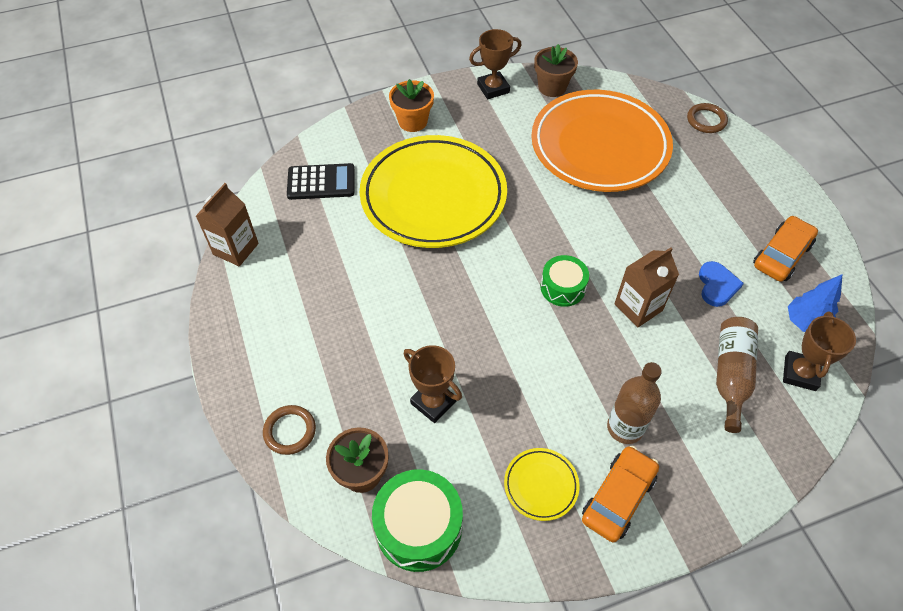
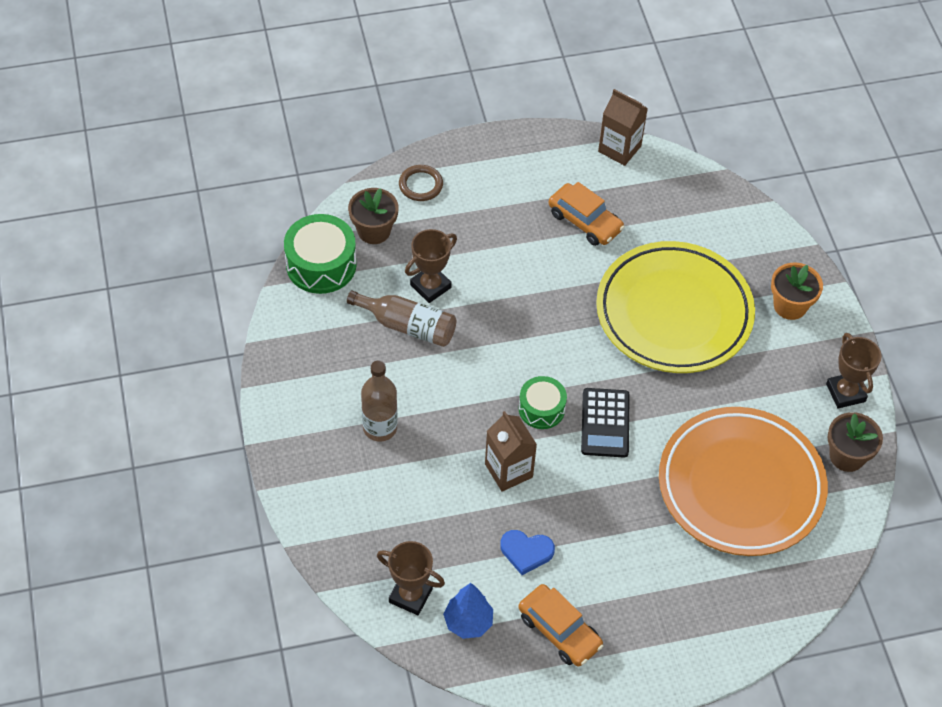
camera: 95 degrees right, 0 degrees up
(321, 182) = (701, 218): black calculator -> black calculator (605, 423)
(541, 485) = (339, 353): yellow plate -> none
(618, 498) = (316, 407): orange car -> orange car (585, 221)
(706, 120) = (781, 617): brown ring -> none
(731, 375) = (418, 532): brown bottle -> brown bottle (407, 326)

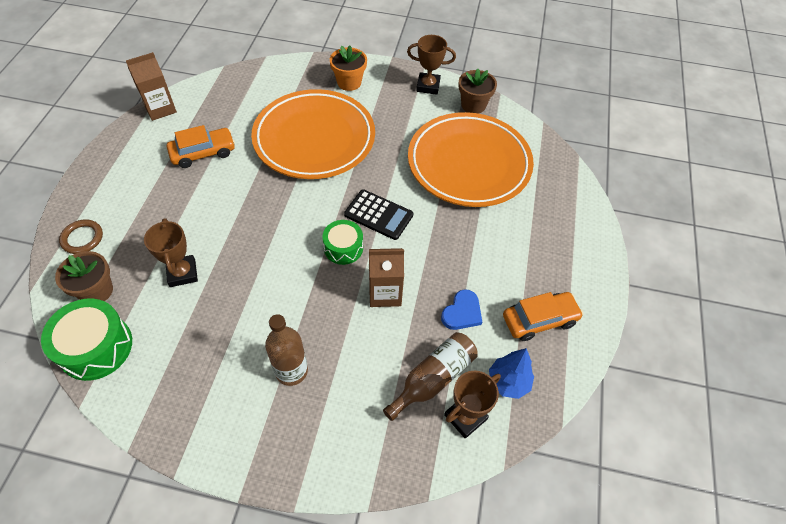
camera: 65 degrees left, 0 degrees up
(407, 326) = (208, 306): brown bottle -> brown bottle (433, 379)
(674, 313) = (314, 139): yellow plate -> orange plate

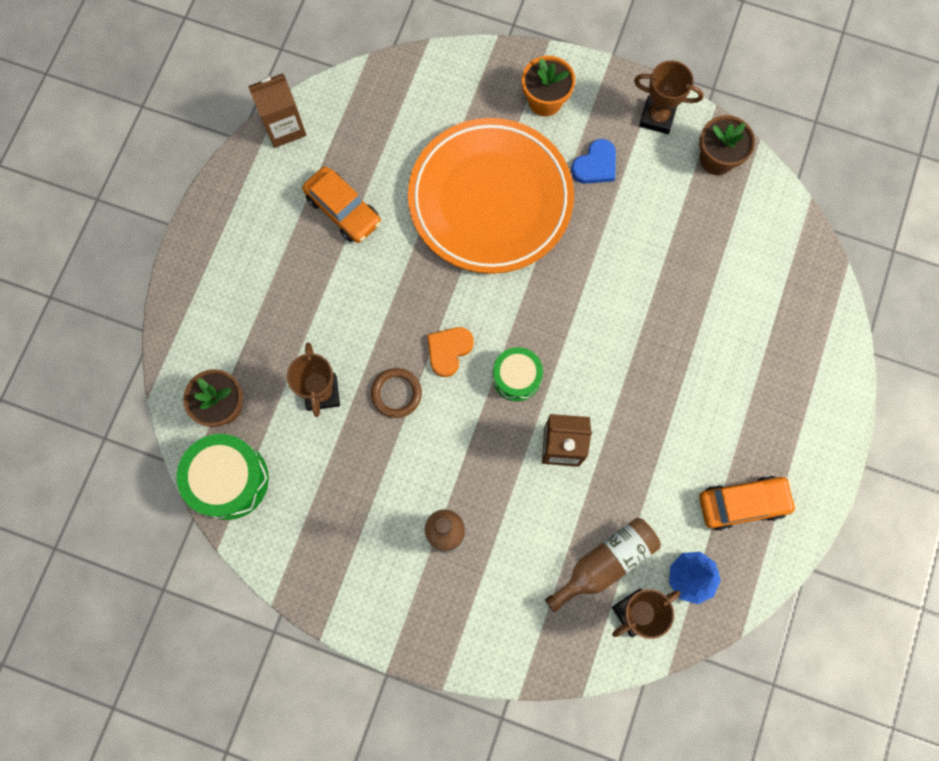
camera: 10 degrees right, 20 degrees up
(82, 238) = (200, 330): brown ring -> brown ring (396, 393)
(203, 153) = (343, 210): orange car -> orange car turned 60 degrees clockwise
(287, 235) = (448, 350): none -> orange heart
(378, 215) = (565, 332): black calculator -> none
(462, 312) = (651, 483): blue heart -> blue heart (595, 165)
(469, 164) = (694, 262): orange plate -> none

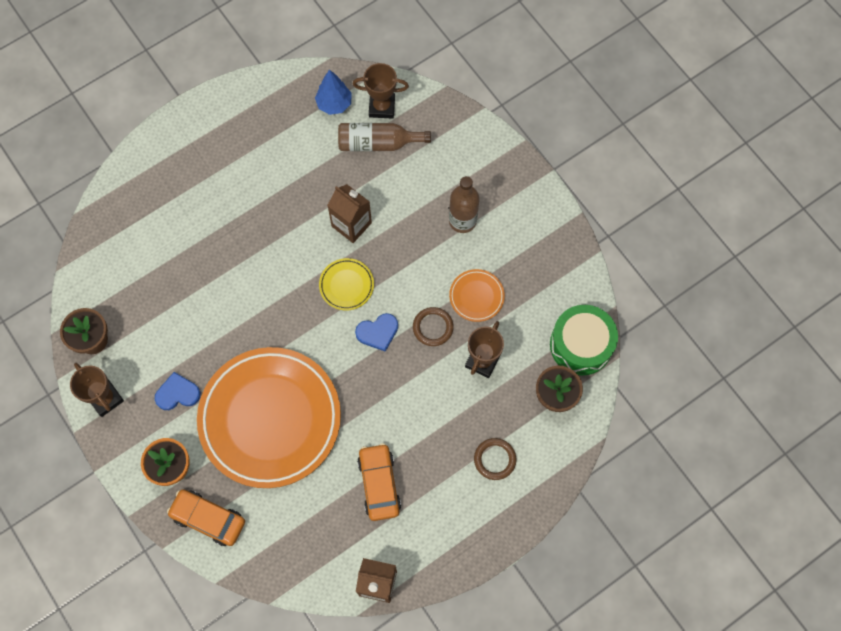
camera: 145 degrees left, 5 degrees down
(246, 304) = (494, 459): none -> brown ring
(373, 458) = (476, 296): none -> orange plate
(448, 350) = (378, 332): orange heart -> blue heart
(516, 377) = (346, 285): green drum -> yellow plate
(742, 503) = (269, 122): orange car -> orange car (208, 519)

